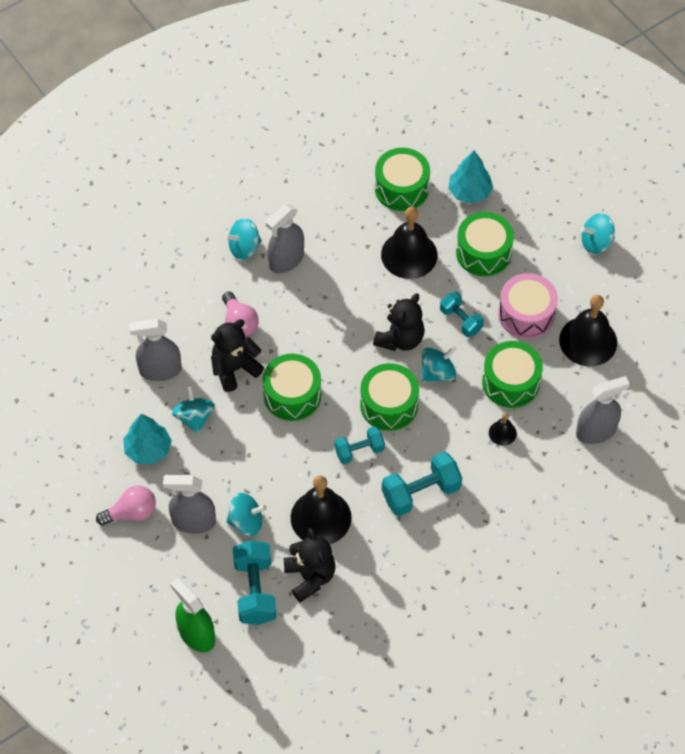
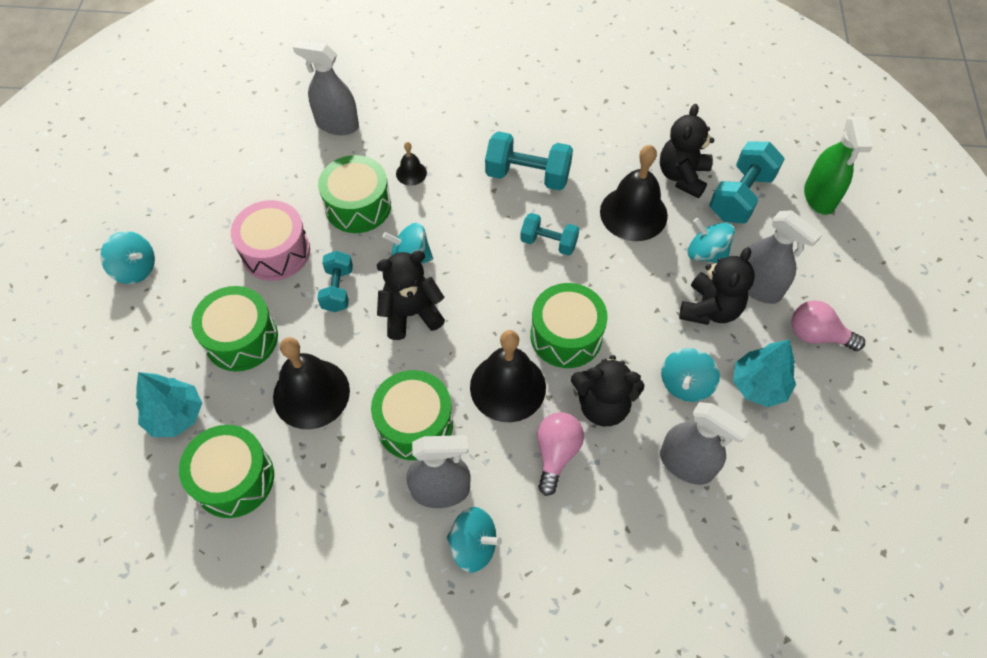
camera: 140 degrees left, 0 degrees up
(214, 480) = (710, 309): none -> black teddy bear
(389, 405) = (483, 262): green drum -> green drum (415, 424)
(588, 341) = (255, 192): black bell -> black bell (508, 387)

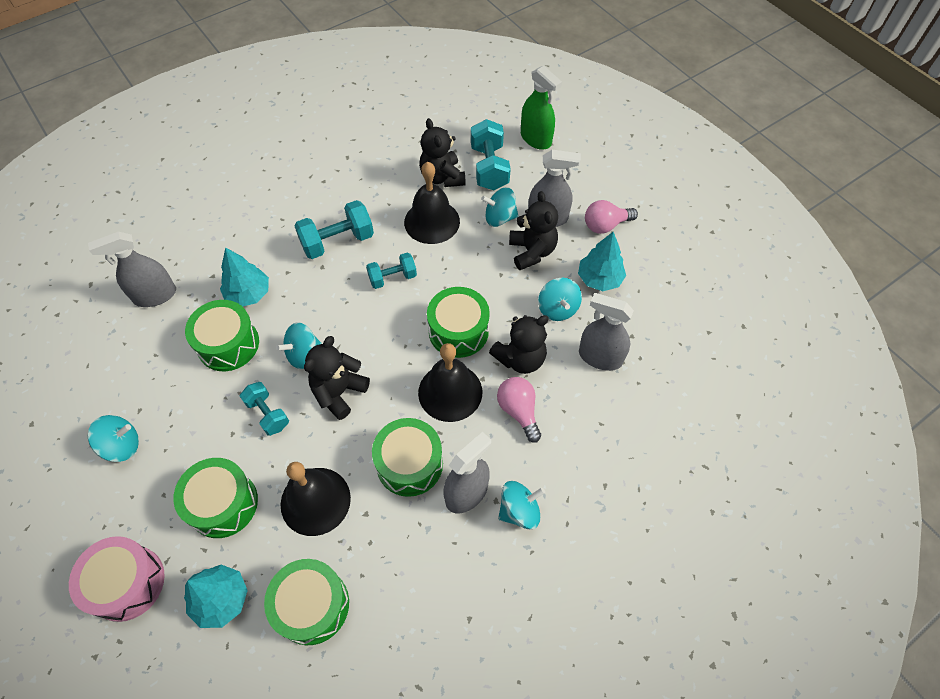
camera: 40 degrees left, 0 degrees up
(135, 269) = (78, 518): turquoise spinning top -> turquoise spinning top (122, 445)
(276, 252) = (191, 421): pink drum -> pink drum (127, 583)
(411, 173) = (249, 294): black bell -> turquoise tree
(686, 464) = (600, 357): grey spray bottle -> grey spray bottle turned 150 degrees counterclockwise

